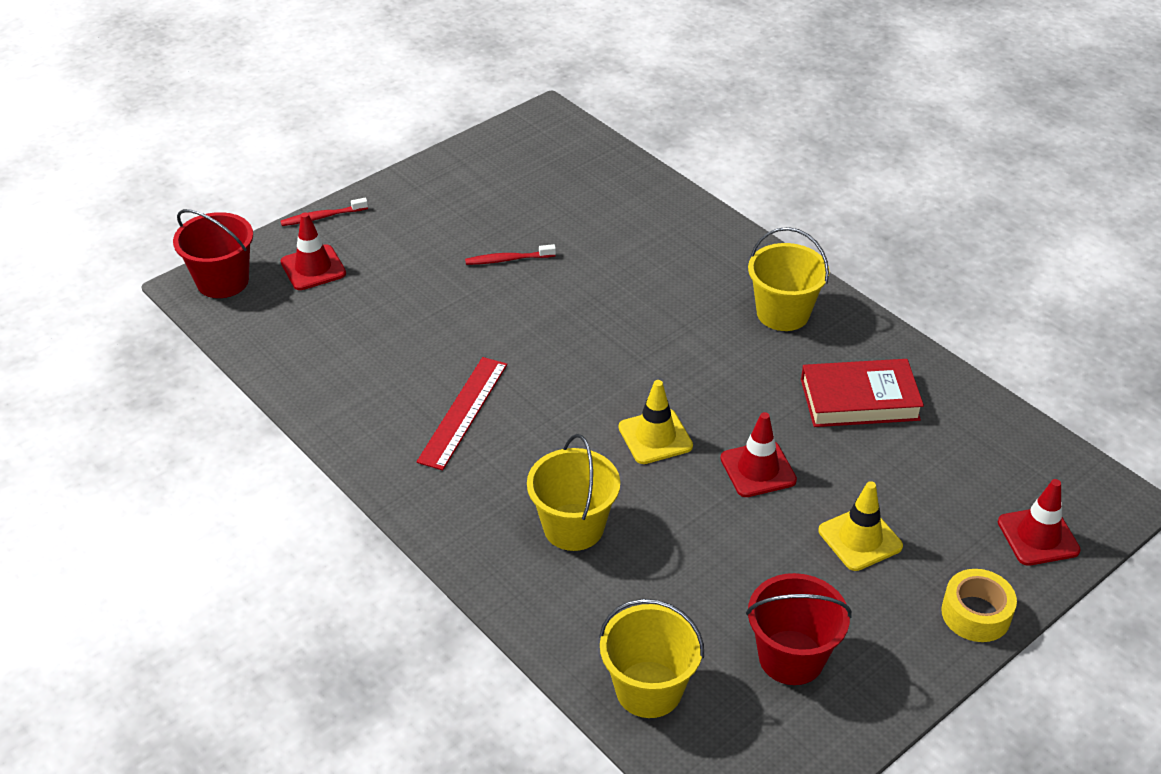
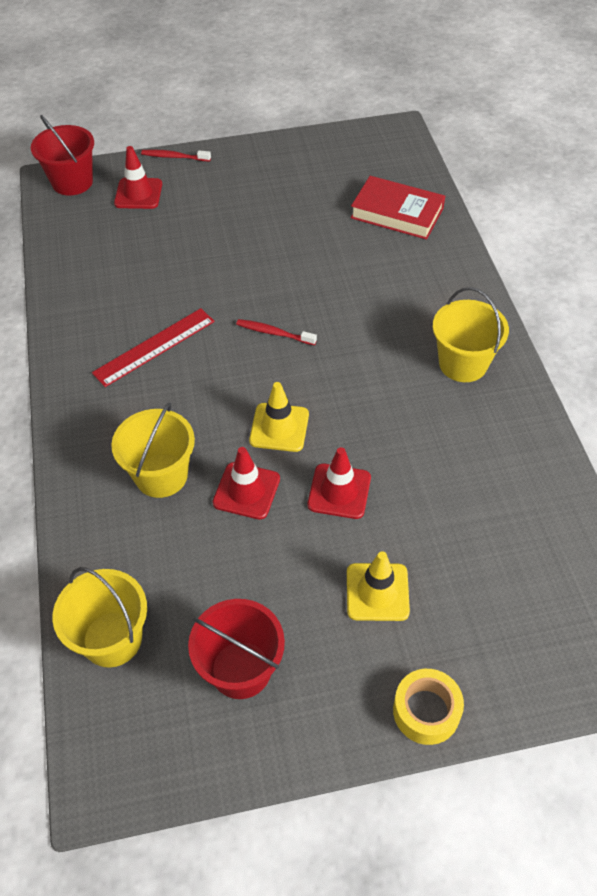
camera: 30 degrees right, 10 degrees up
(508, 259) = (279, 237): red toothbrush -> red toothbrush (274, 333)
(859, 400) = (471, 467): red book -> red book (397, 213)
(1038, 536) = (538, 666): red traffic cone -> red traffic cone (246, 491)

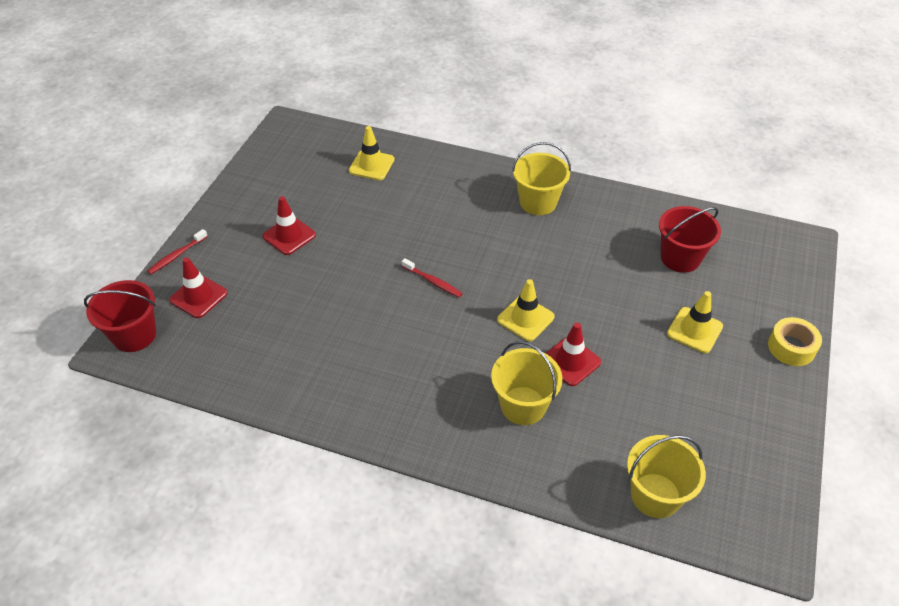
camera: 60 degrees left, 5 degrees down
(154, 347) = (388, 357): red ruler -> none
(241, 669) = (718, 428): red bucket -> red bucket (680, 258)
(274, 333) = (433, 281): red toothbrush -> red toothbrush turned 105 degrees counterclockwise
(339, 491) = (603, 312): red traffic cone -> red traffic cone (289, 236)
(397, 213) = (371, 165): red book -> yellow traffic cone

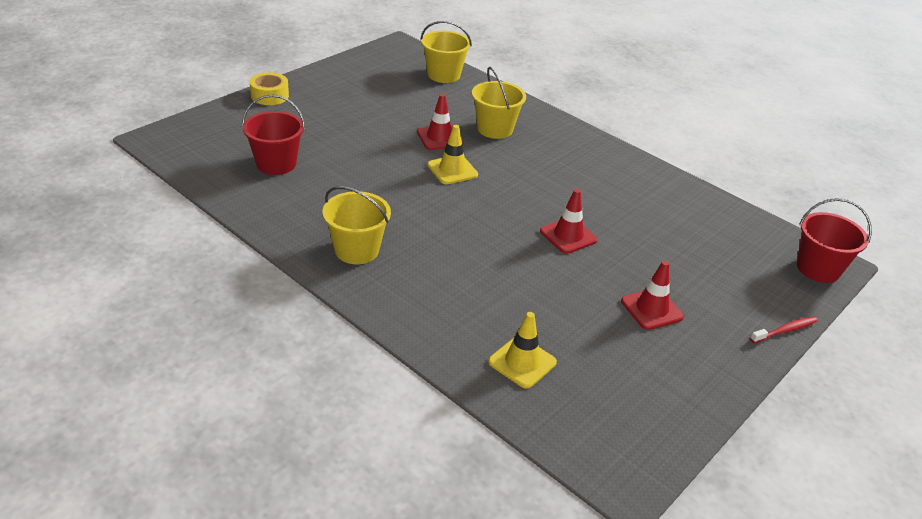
camera: 160 degrees left, 10 degrees down
(198, 296) = (756, 281): red traffic cone -> red traffic cone (568, 236)
(433, 281) = (516, 219): red toothbrush -> none
(694, 330) = (326, 123): yellow traffic cone -> none

